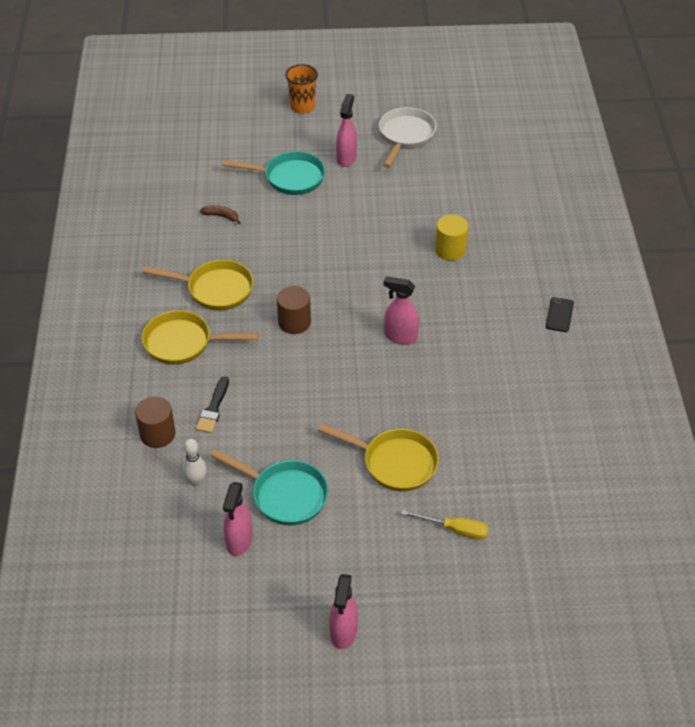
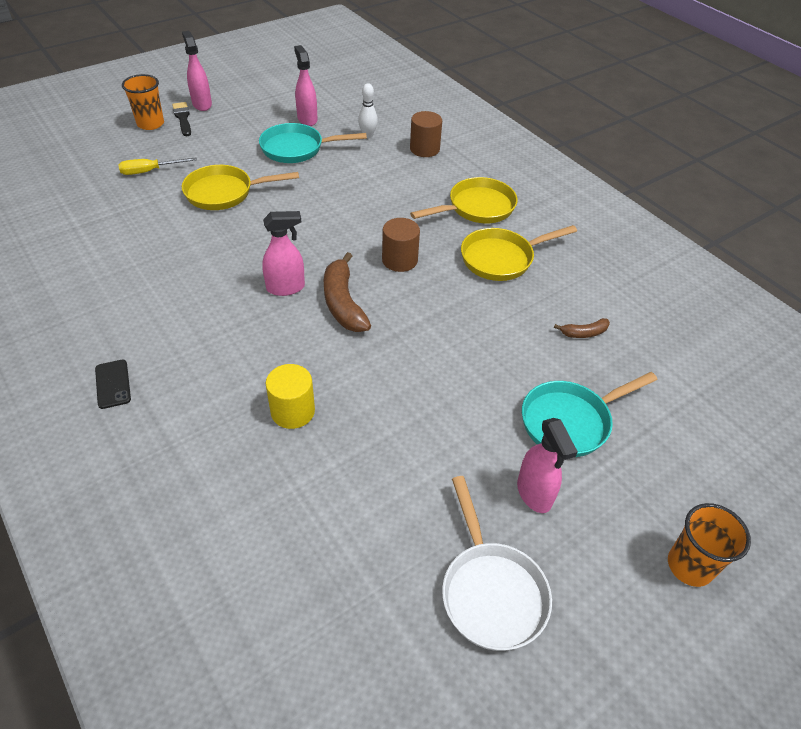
camera: 145 degrees right, 0 degrees up
(213, 408) = (401, 176): black brush -> black brush (183, 118)
(366, 306) = (343, 303): none -> brown banana
(422, 619) = (150, 124): none -> orange cup

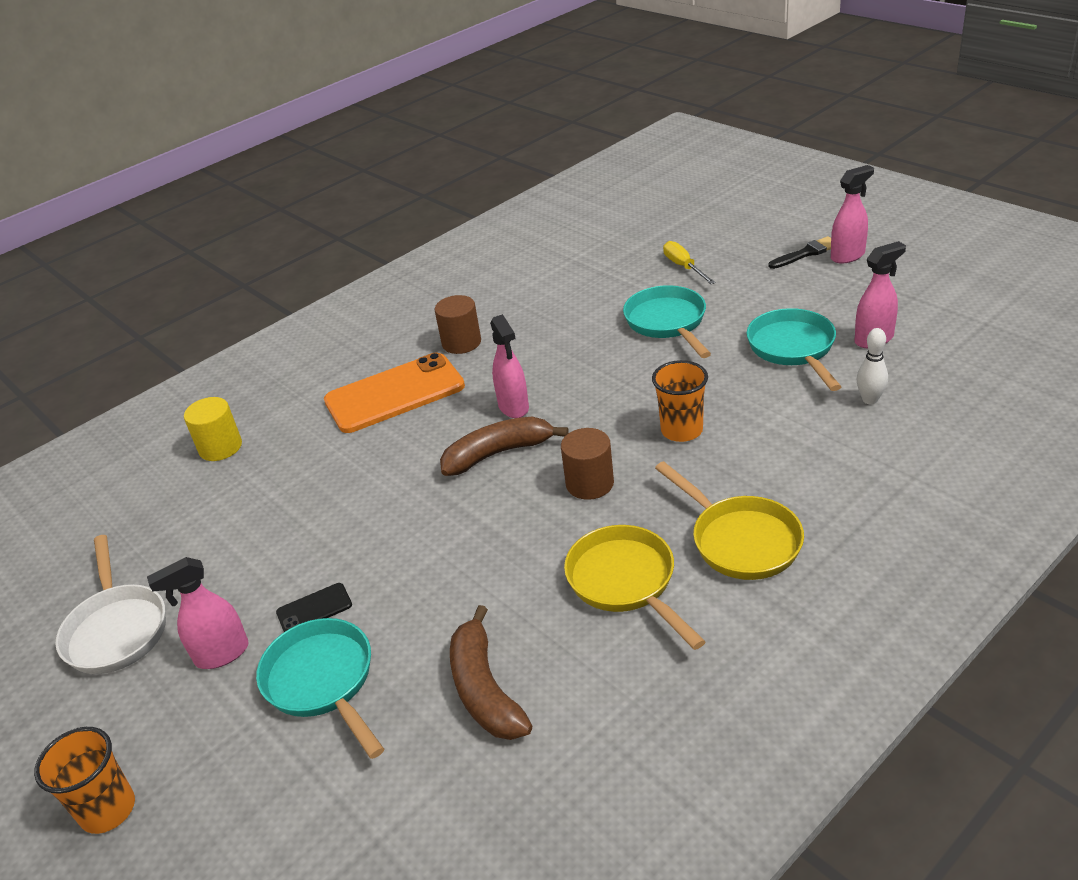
camera: 90 degrees right, 10 degrees down
(113, 384) = (365, 345): black phone -> black phone (314, 609)
(150, 124) = (778, 238): orange cup -> orange cup (681, 430)
(218, 364) = (394, 394): none -> orange phone
(224, 193) = (668, 323): yellow pan -> turquoise pan
(292, 411) = (336, 454): yellow cylinder -> yellow cylinder (220, 447)
(424, 149) = (871, 461): brown cylinder -> brown cylinder (461, 343)
(490, 591) = (116, 629): white pan -> white pan turned 90 degrees counterclockwise
(584, 333) = (485, 689): brown banana -> brown banana, size x1.95

